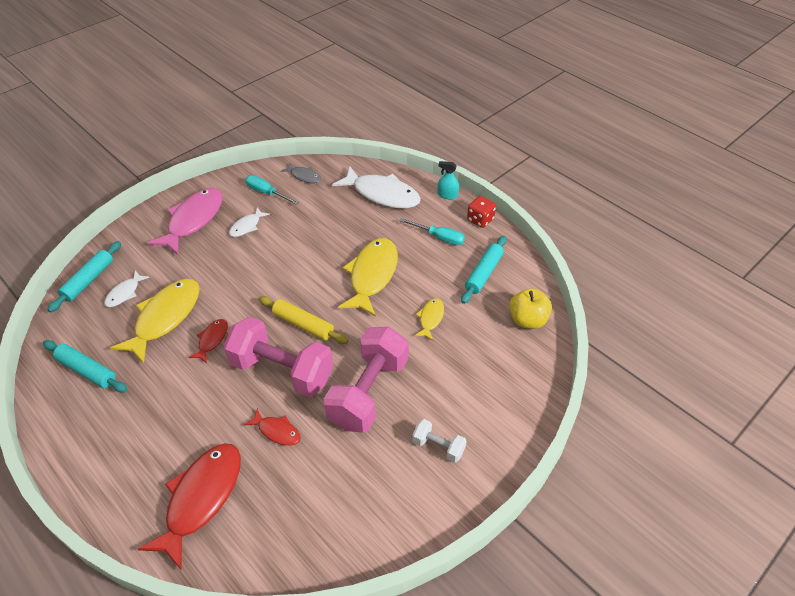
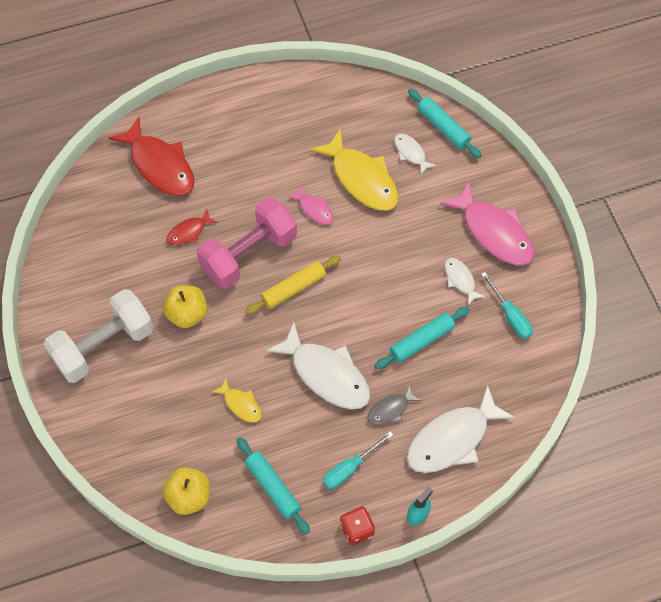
camera: 115 degrees right, 15 degrees up
(87, 371) = (329, 111): turquoise rolling pin -> turquoise rolling pin (421, 341)
(212, 340) = (314, 209): red fish -> pink fish
(266, 193) = (510, 315): turquoise screwdriver -> turquoise screwdriver turned 90 degrees clockwise
(304, 176) = (524, 365): grey fish -> grey fish (390, 409)
(368, 392) = (187, 314): pink dumbbell -> yellow apple
(372, 276) = (326, 374): yellow fish -> white fish
(438, 446) = (103, 346): white dumbbell -> white dumbbell, size x2.15

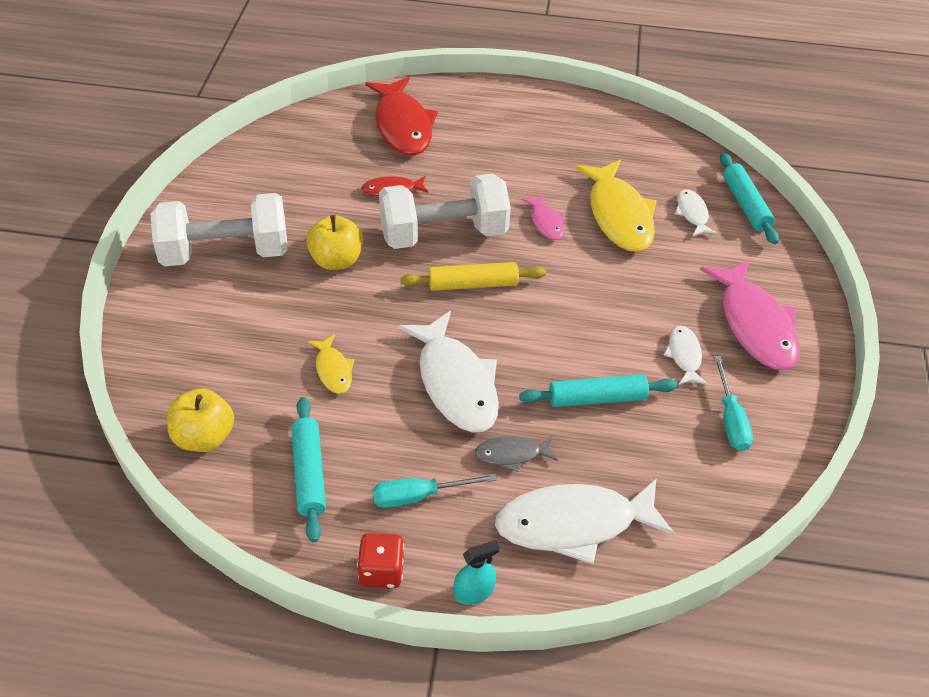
camera: 25 degrees right, 15 degrees down
(249, 254) = (443, 234): pink dumbbell -> white dumbbell

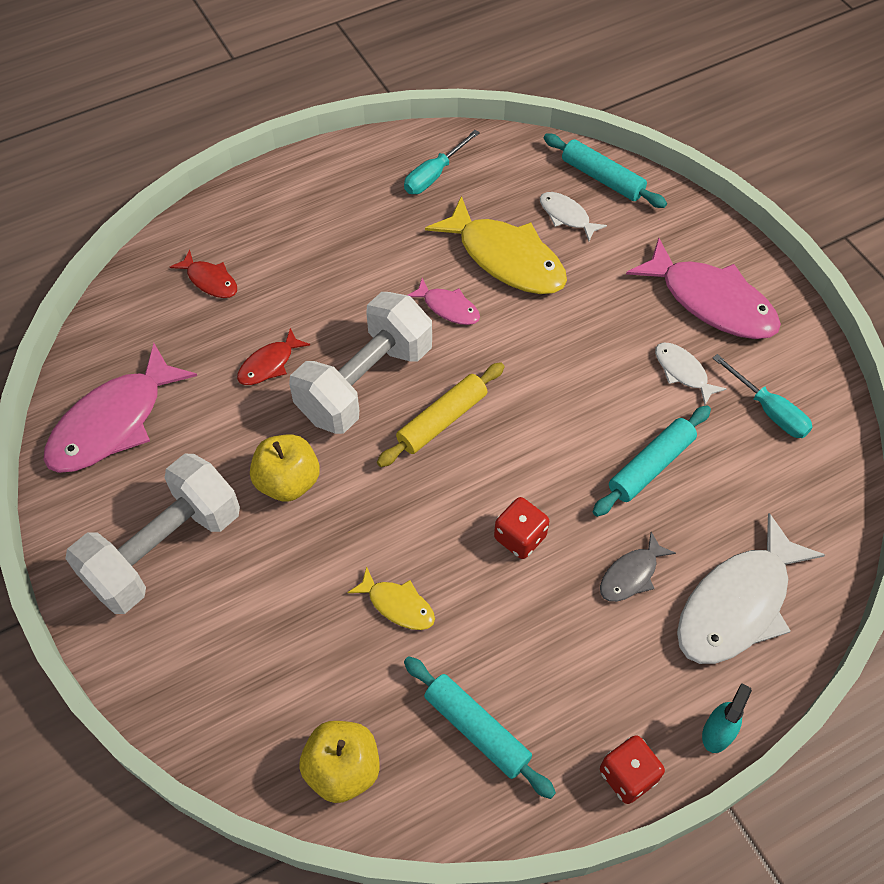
camera: 35 degrees left, 10 degrees up
(266, 169) = (114, 422): none -> pink fish
(402, 125) = (210, 280): red fish -> red fish, size x0.49
(418, 496) = (592, 677): turquoise screwdriver -> turquoise screwdriver (434, 175)
(455, 383) = (520, 537): white fish -> red dice

